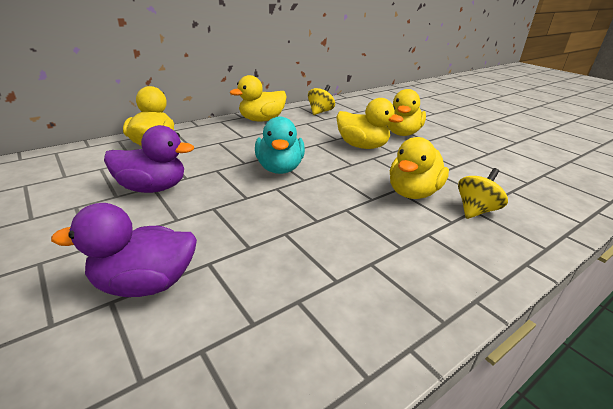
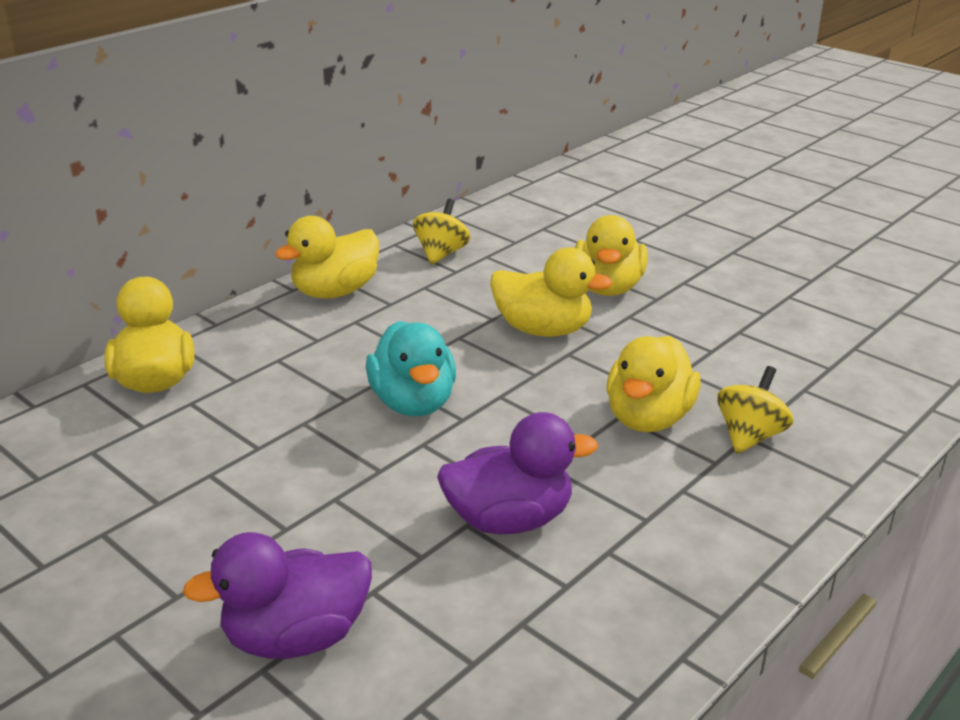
camera: 10 degrees left, 0 degrees up
(153, 188) = (212, 477): purple duck -> purple duck (509, 519)

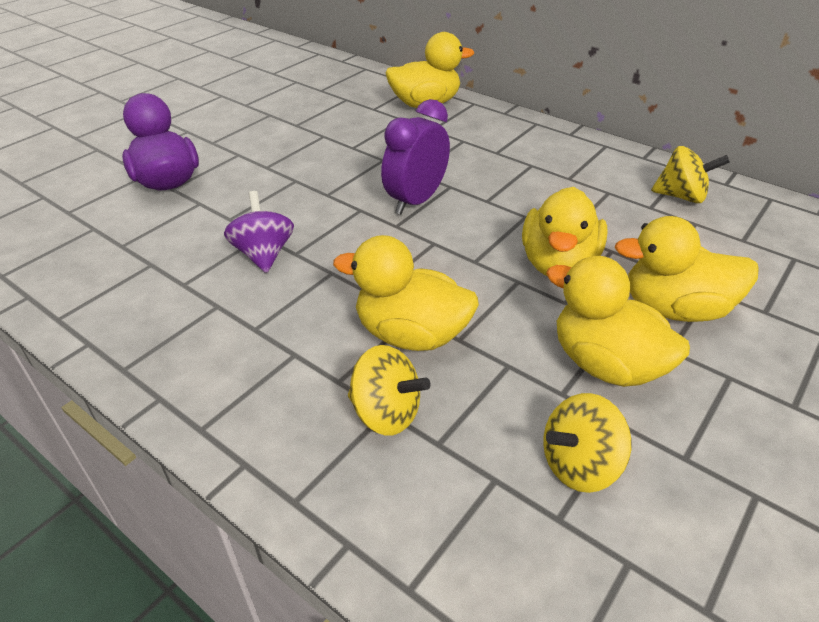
camera: 85 degrees right, 10 degrees up
(335, 292) = (575, 151): yellow duck -> yellow duck (605, 364)
(413, 403) = (415, 201): turquoise duck -> purple clock
(509, 519) = (263, 254): purple duck -> purple spinning top
(781, 353) = (579, 465): none -> yellow spinning top

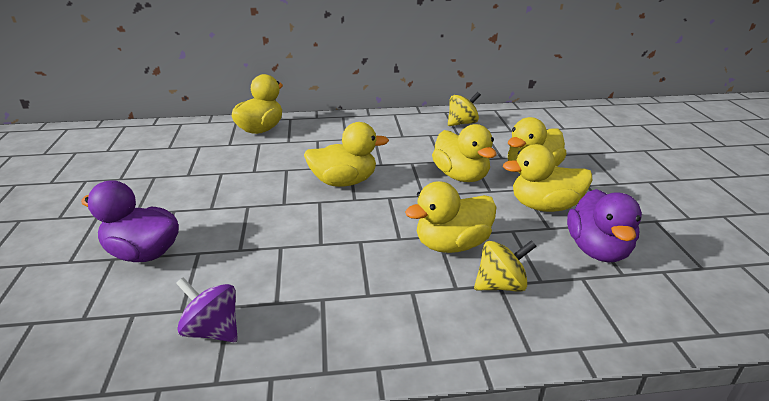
camera: 45 degrees left, 10 degrees down
(263, 254) = (301, 255): purple spinning top -> purple spinning top (212, 330)
(415, 201) = (344, 182): purple clock -> yellow duck
(579, 465) = (597, 250): yellow spinning top -> purple duck

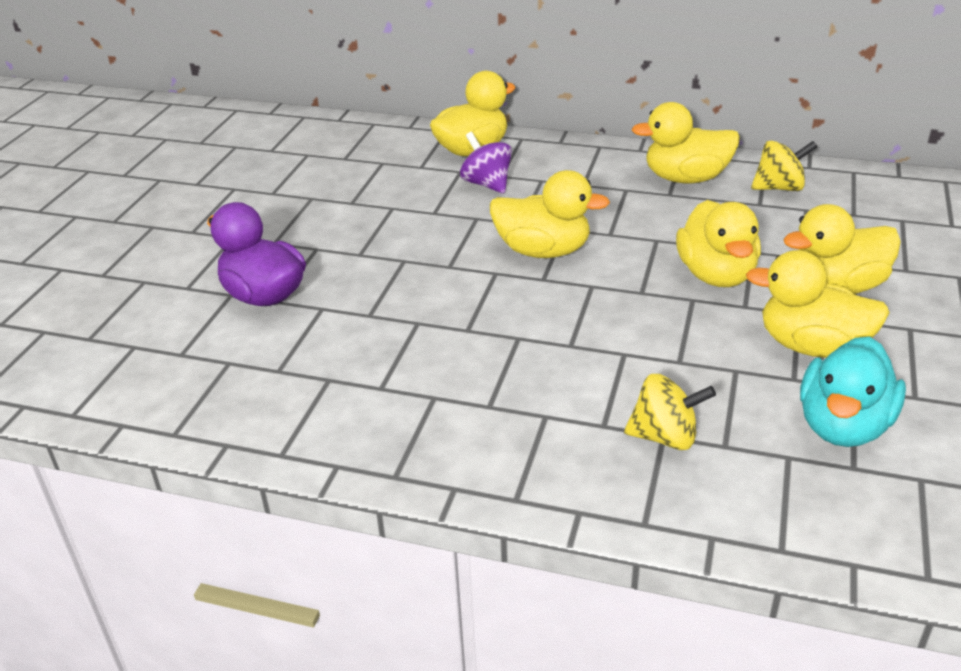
camera: 25 degrees right, 5 degrees up
(212, 330) = (300, 400): purple spinning top -> purple spinning top (487, 184)
(451, 244) = (635, 369): yellow duck -> yellow duck (686, 178)
(597, 250) = (843, 426): purple duck -> turquoise duck

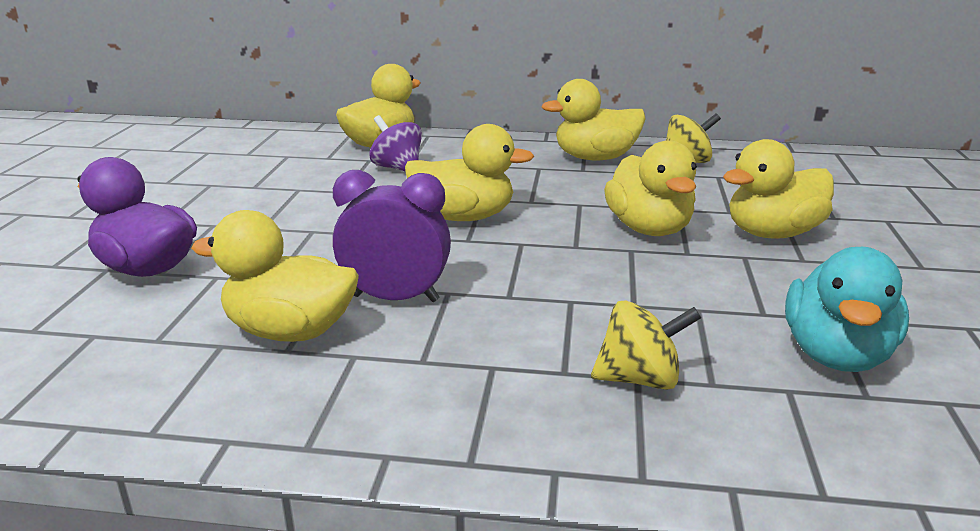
camera: 10 degrees left, 10 degrees down
(472, 341) = (395, 298): none -> purple clock
(812, 346) = (770, 283): yellow duck -> yellow duck (290, 331)

